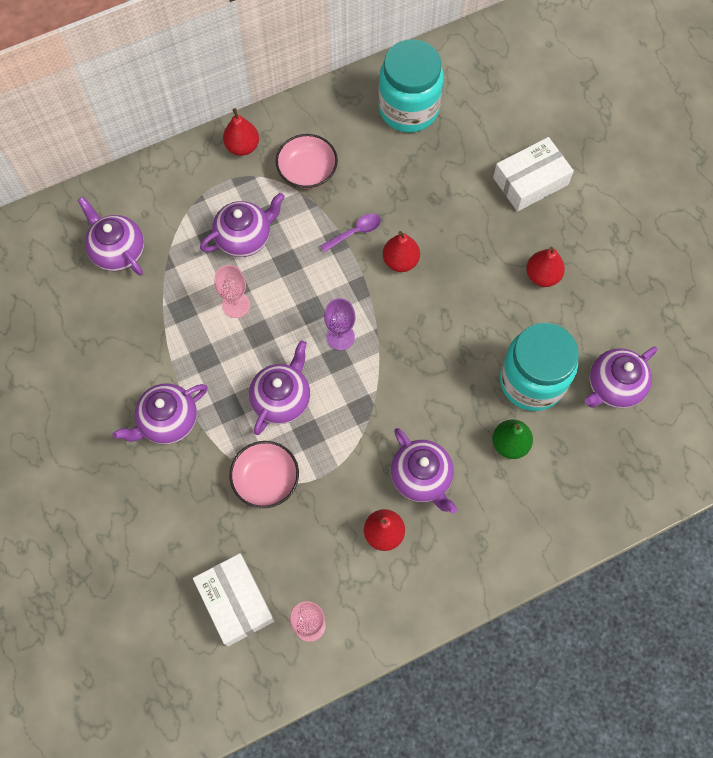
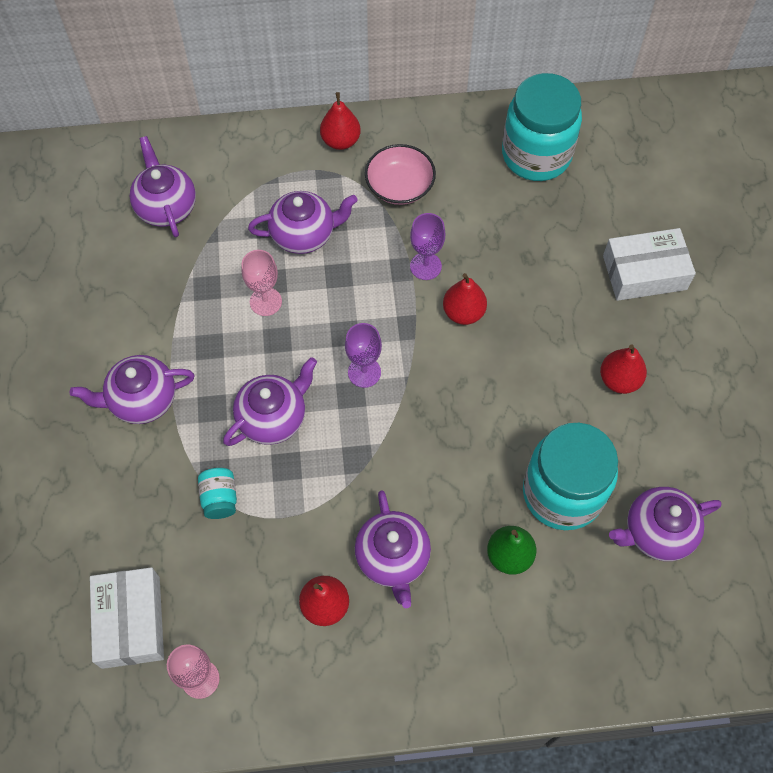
camera: 20 degrees right, 5 degrees down
(266, 479) = (220, 498): pink bowl -> turquoise jar
(355, 232) = (425, 266): purple spoon -> purple goblet

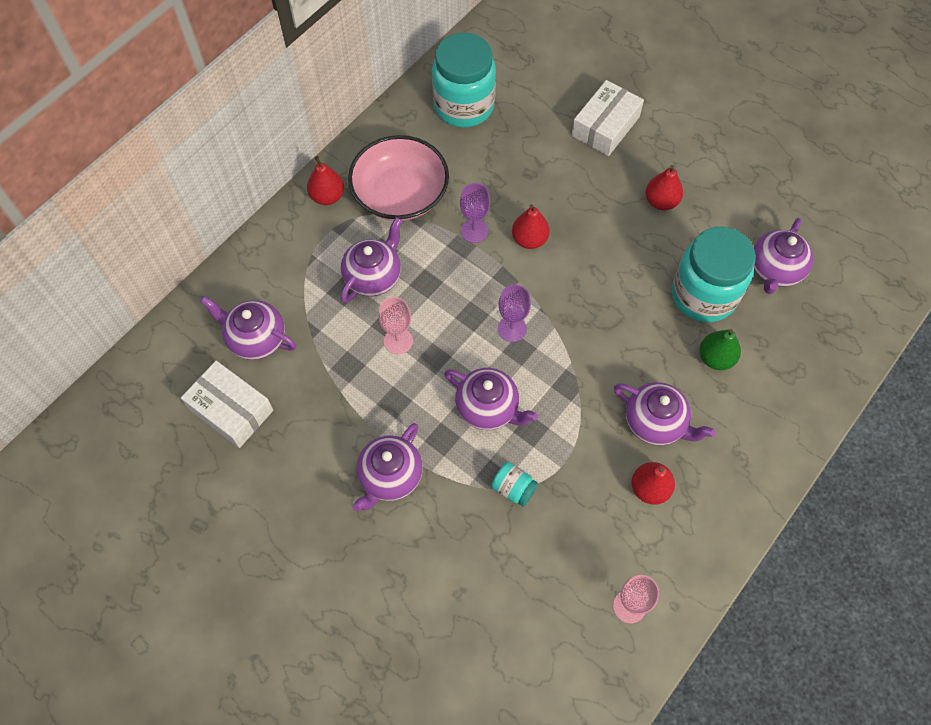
camera: 45 degrees left, 0 degrees up
(131, 622) = (547, 618): white box -> white box (231, 409)
(273, 417) = (488, 408): purple teapot -> purple teapot turned 120 degrees clockwise
(399, 186) = (400, 194): pink bowl -> pink bowl, size x1.58

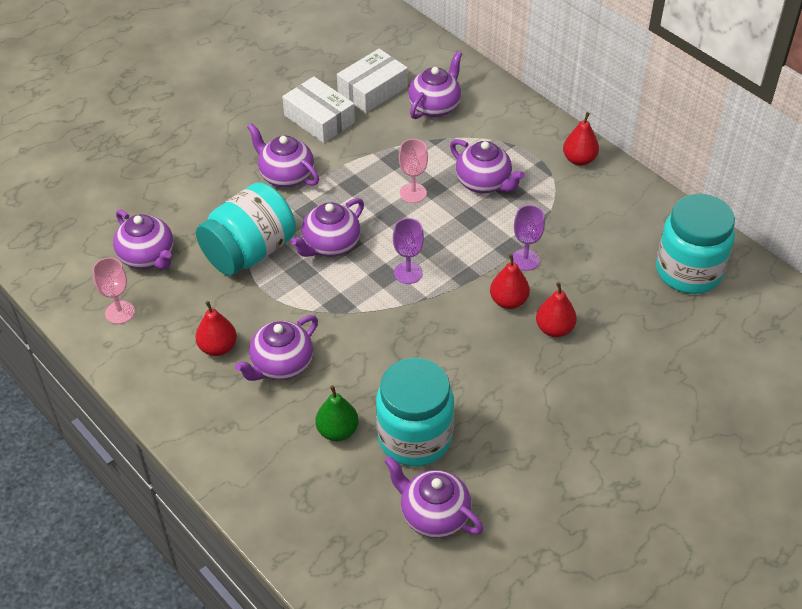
camera: 100 degrees right, 15 degrees down
(400, 194) = (576, 210): pink bowl -> none
(513, 489) = (249, 252): turquoise jar -> turquoise jar, size x2.34
(543, 600) = (148, 257): none -> purple teapot
(605, 126) = (654, 392): white box -> white box (319, 119)
(661, 201) = (542, 424): red pear -> red pear (554, 329)

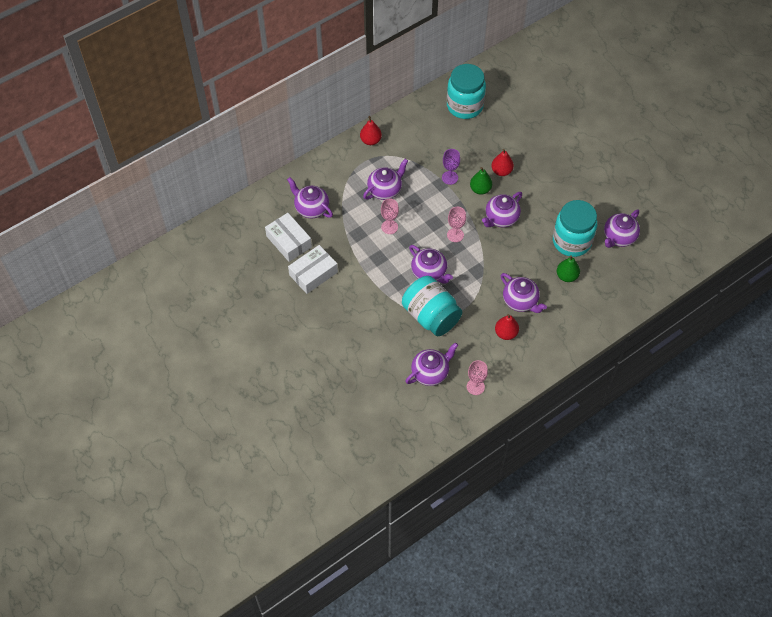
camera: 85 degrees left, 10 degrees up
(286, 176) = (365, 294): purple teapot -> purple teapot (501, 218)
(408, 273) = (455, 235): purple goblet -> pink goblet
(508, 301) = (480, 189): red pear -> green pear

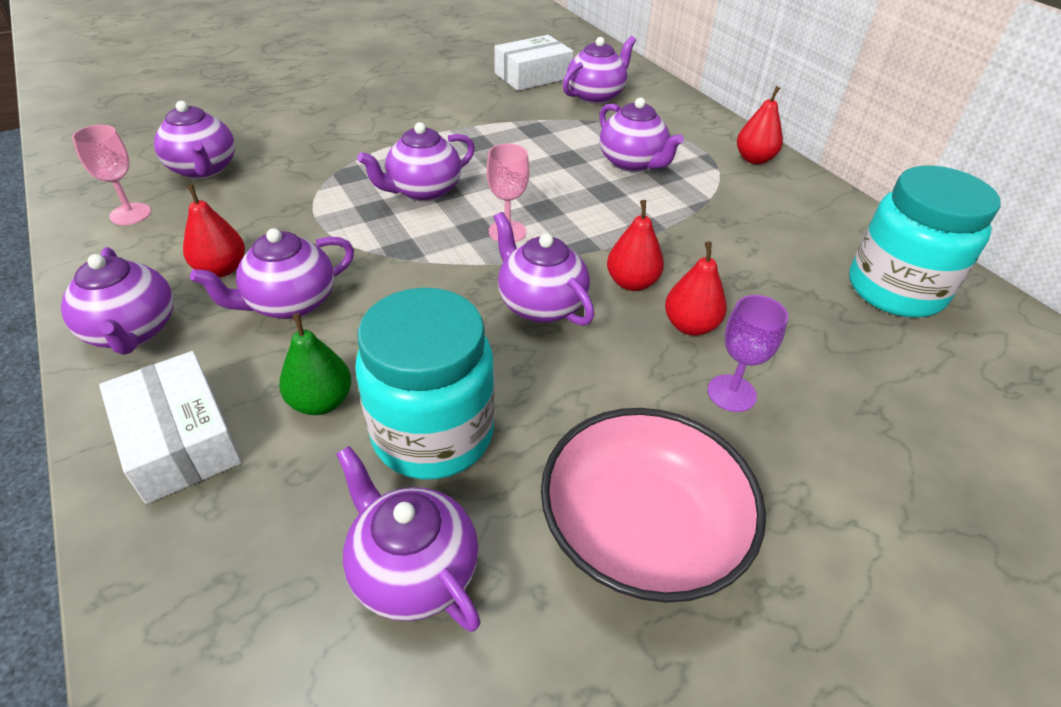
camera: 95 degrees right, 15 degrees down
(313, 273) = (465, 88): white box -> white box (180, 440)
(389, 227) = (544, 159): pink goblet -> none
(431, 316) = (324, 182): turquoise jar -> none
(450, 177) = (665, 242): purple goblet -> purple goblet (731, 393)
(480, 189) = (631, 283): green pear -> red pear
(549, 348) = (133, 331): none -> purple teapot
(591, 186) = (642, 529): none -> pink bowl

